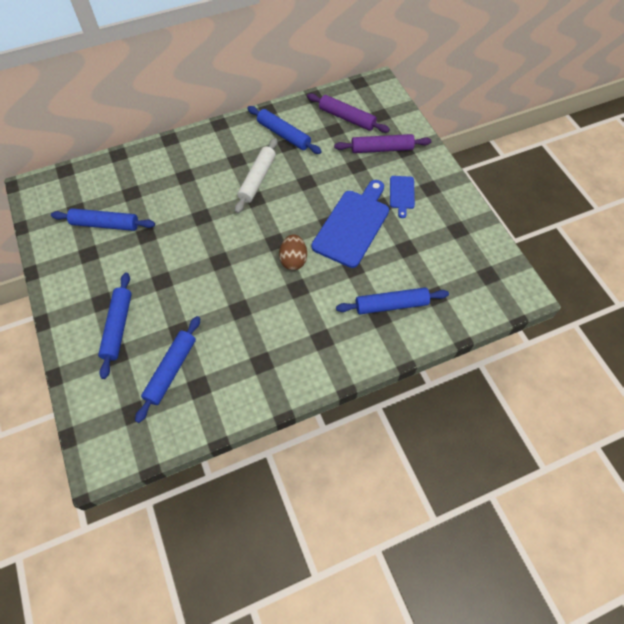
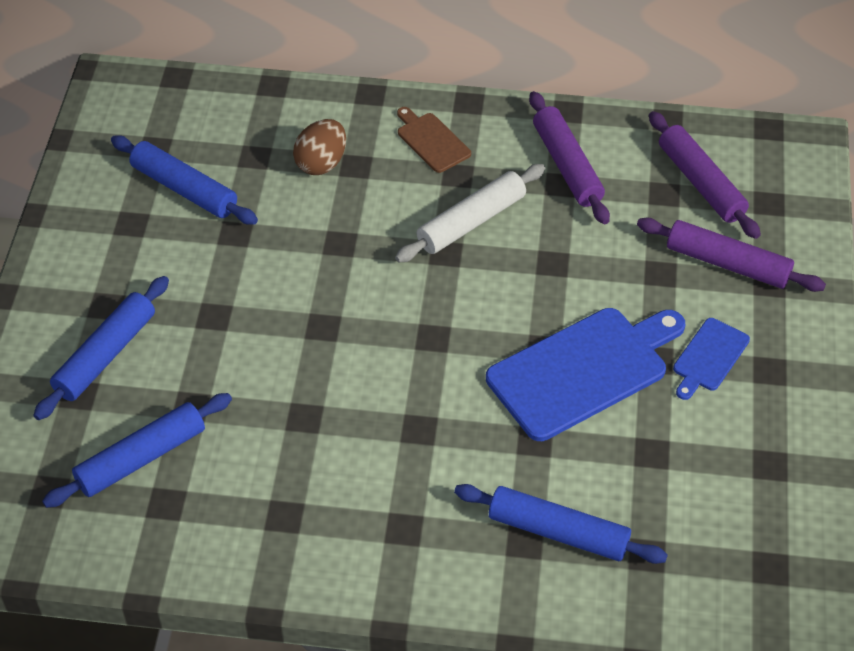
camera: 30 degrees right, 10 degrees down
(214, 149) = (431, 141): none -> brown cutting board
(283, 135) = (567, 165): blue rolling pin -> purple rolling pin
(293, 260) = (442, 381): brown egg -> brown egg (321, 163)

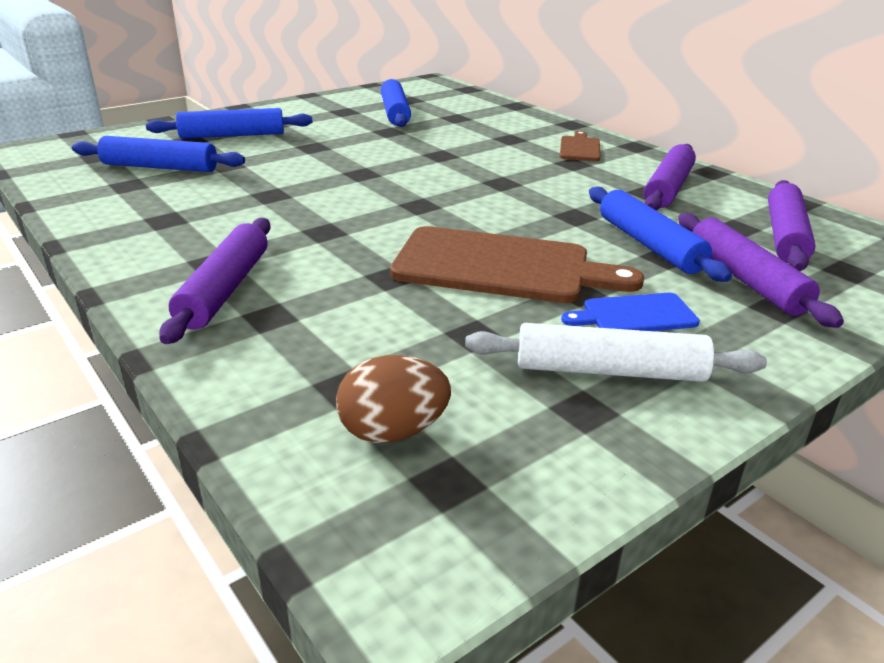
camera: 45 degrees right, 20 degrees down
(321, 163) = (490, 131): brown egg -> brown egg (393, 432)
(459, 544) = (225, 289): none -> purple rolling pin
(471, 222) = (546, 180): white rolling pin -> white rolling pin (609, 371)
(558, 532) = (304, 327): blue rolling pin -> blue rolling pin (649, 244)
(583, 371) = (500, 267): blue cutting board -> brown cutting board

